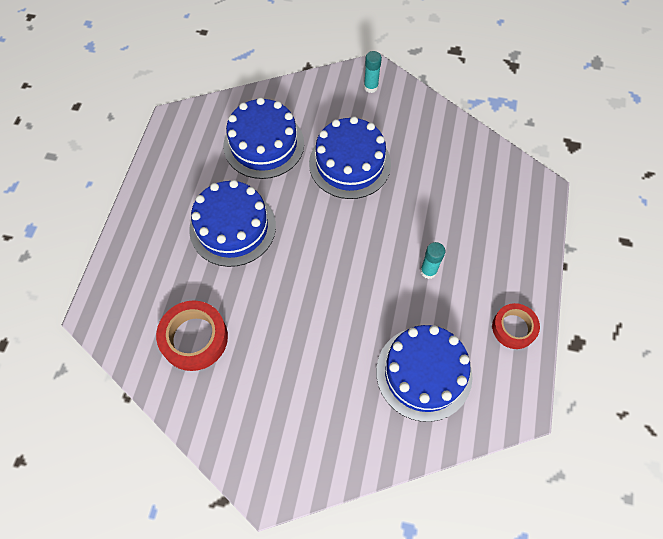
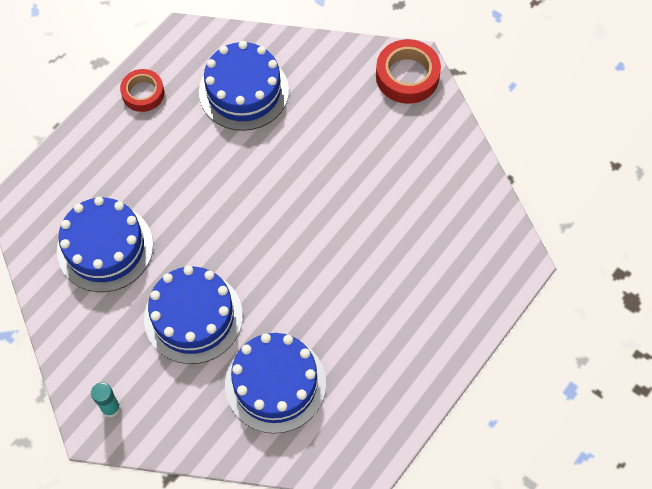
camera: 155 degrees left, 0 degrees up
(194, 338) = (432, 202): red tape -> red tape (407, 76)
(232, 227) = (352, 296): blue cake -> blue cake (105, 247)
(428, 271) = (184, 171): turquoise glue stick -> none

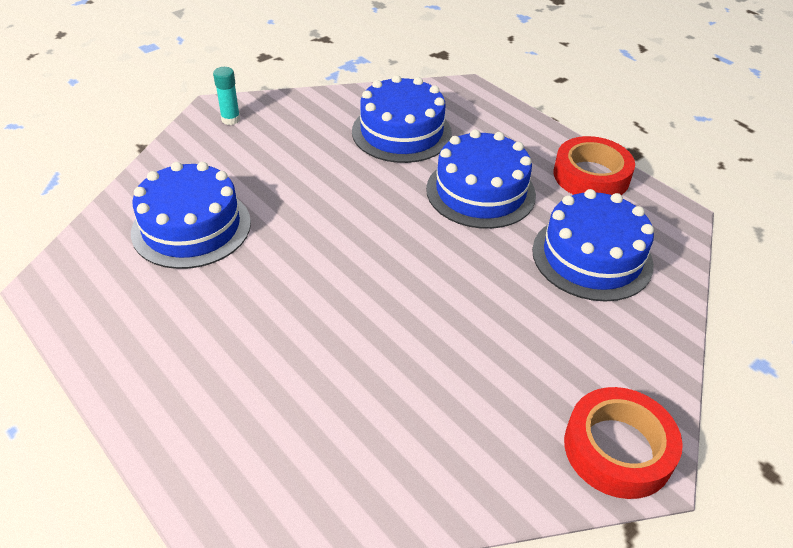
camera: 100 degrees right, 20 degrees down
(143, 93) = (591, 176): red tape -> red tape, size x1.51
(193, 317) = (299, 179): blue cake -> blue cake (480, 192)

